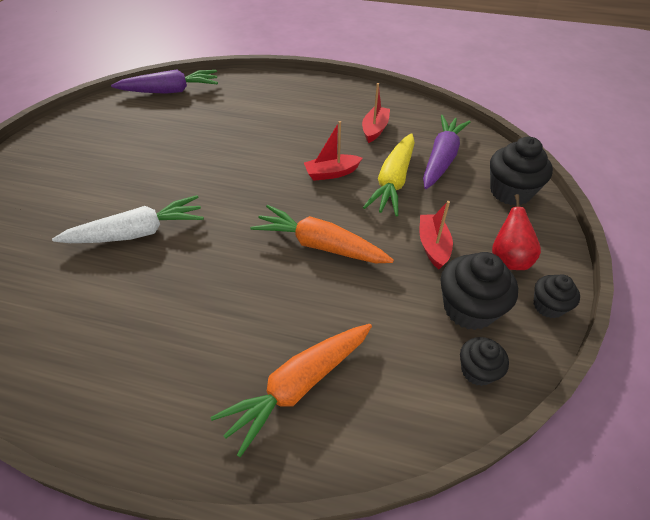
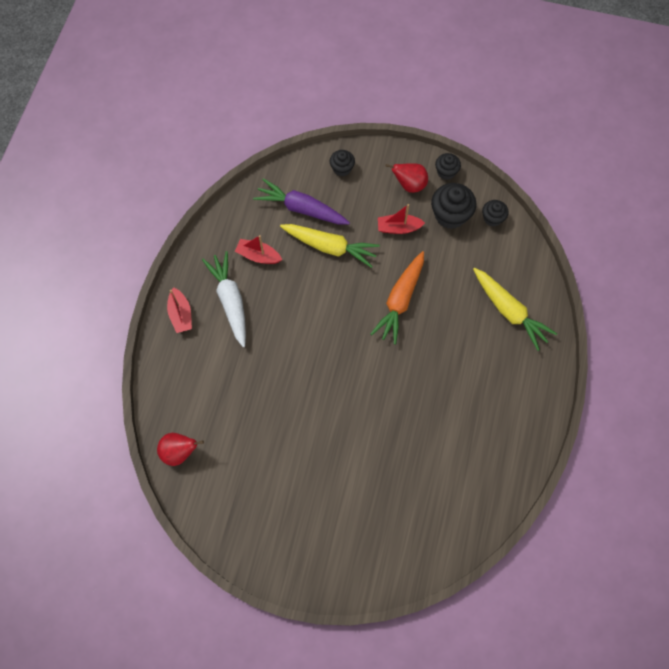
camera: 90 degrees left, 20 degrees up
(137, 232) = (391, 433): white carrot -> white carrot (230, 301)
(170, 91) = (179, 452): purple carrot -> red pear
(298, 386) = (509, 311): orange carrot -> yellow carrot
(331, 173) = (319, 292): red boat -> red boat (181, 314)
(510, 192) = (342, 168): black cupcake -> black cupcake, size x0.59

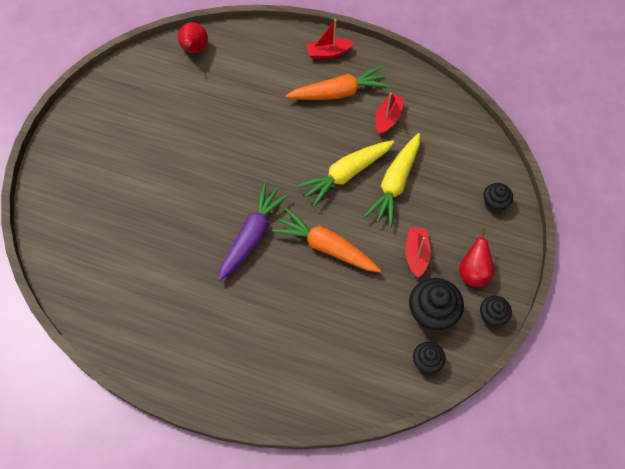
camera: 95 degrees right, 5 degrees down
(230, 301) = (339, 92): white carrot -> orange carrot
(301, 209) = (443, 160): purple carrot -> purple carrot (252, 235)
(509, 311) = (302, 362): yellow carrot -> yellow carrot (346, 174)

